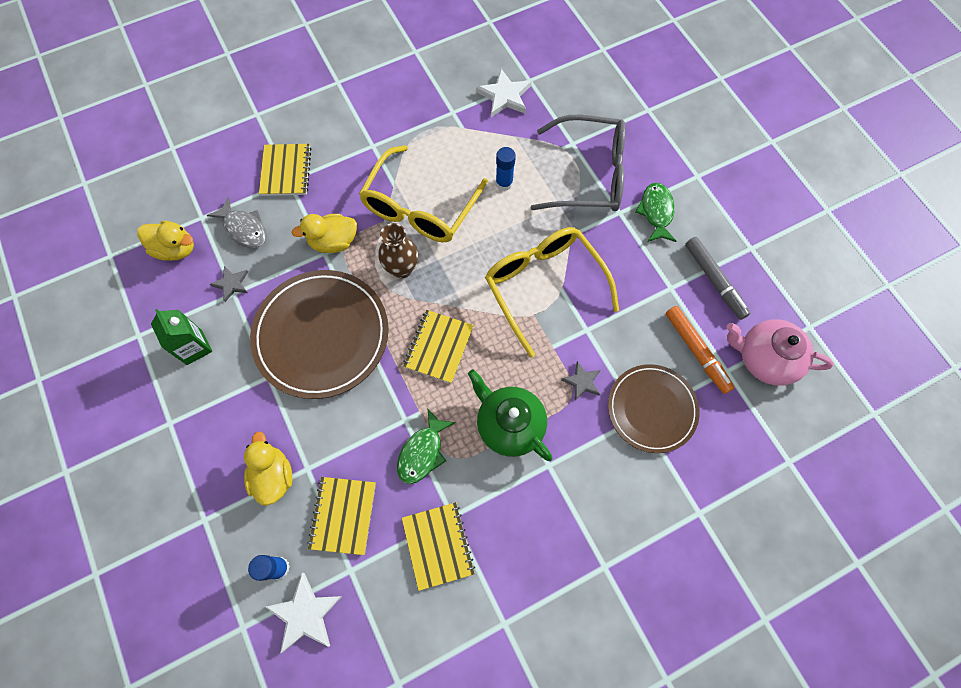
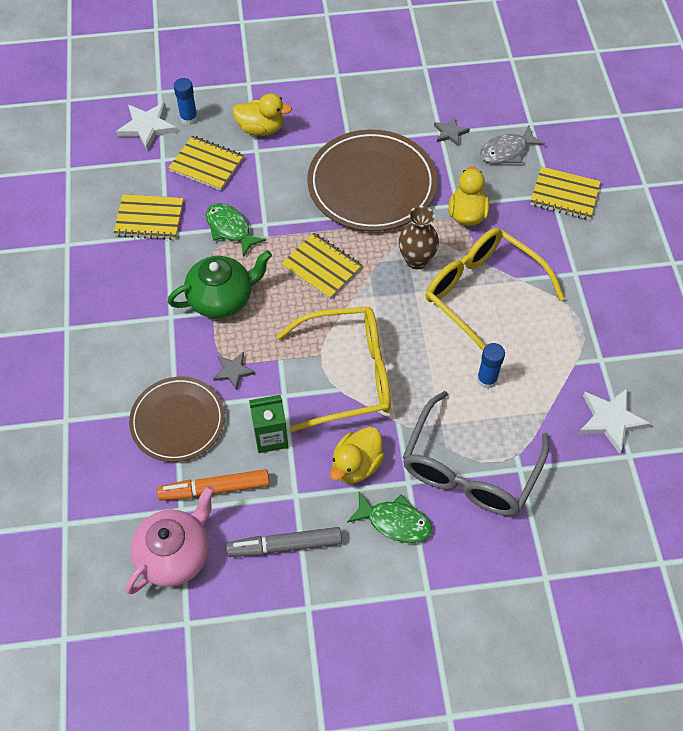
camera: 110 degrees right, 10 degrees down
(176, 249) = (502, 101): yellow duck -> yellow duck (356, 465)
(194, 347) = (398, 99): green carton -> green carton (270, 437)

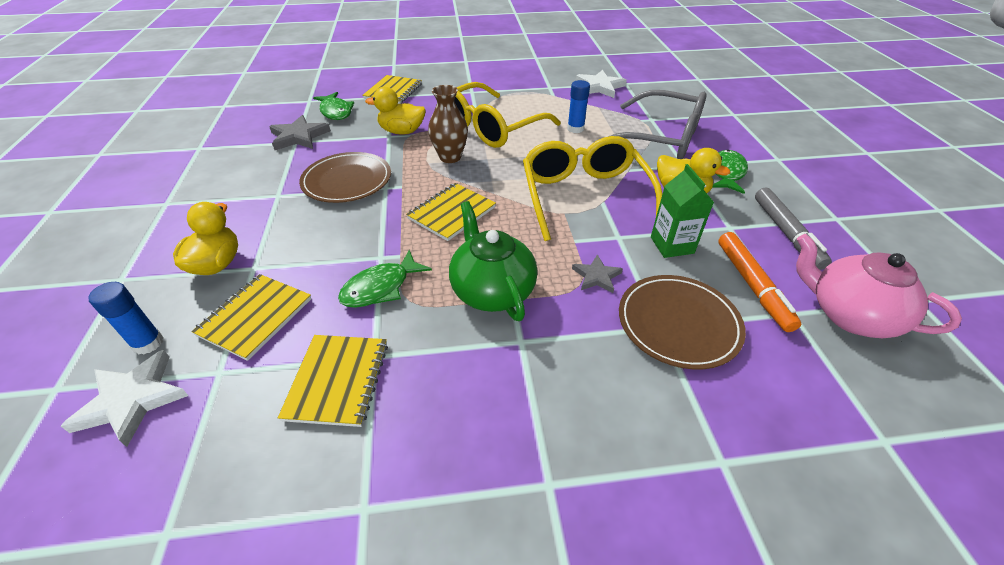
camera: 90 degrees left, 15 degrees down
(372, 184) = (347, 181): brown plate -> brown plate, size x0.64
(450, 133) = (299, 136): grey star -> grey star, size x1.64
(506, 151) = (336, 112): grey fish -> green fish

